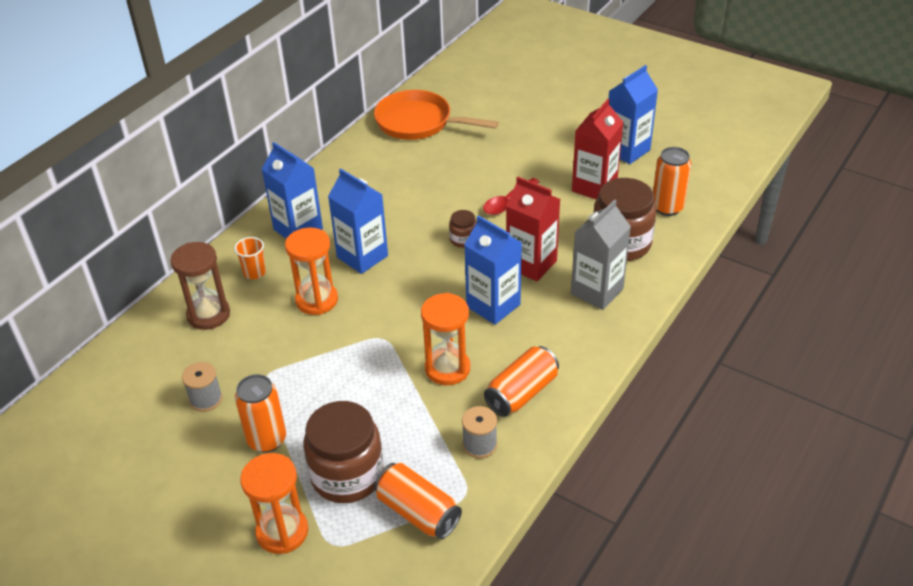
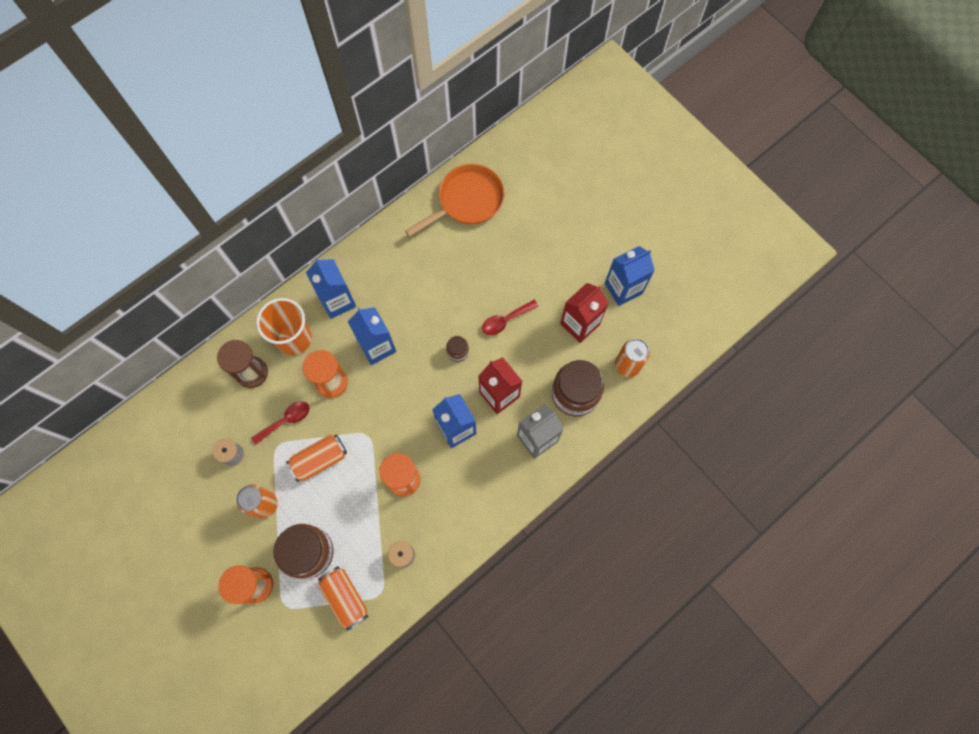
camera: 15 degrees right, 30 degrees up
(254, 272) = (294, 339): orange cup -> orange cup, size x2.06
(269, 349) = (286, 420): none -> red spoon
(418, 122) = (467, 201): orange pan -> orange pan turned 105 degrees clockwise
(522, 393) = (447, 519): orange can -> orange can (319, 460)

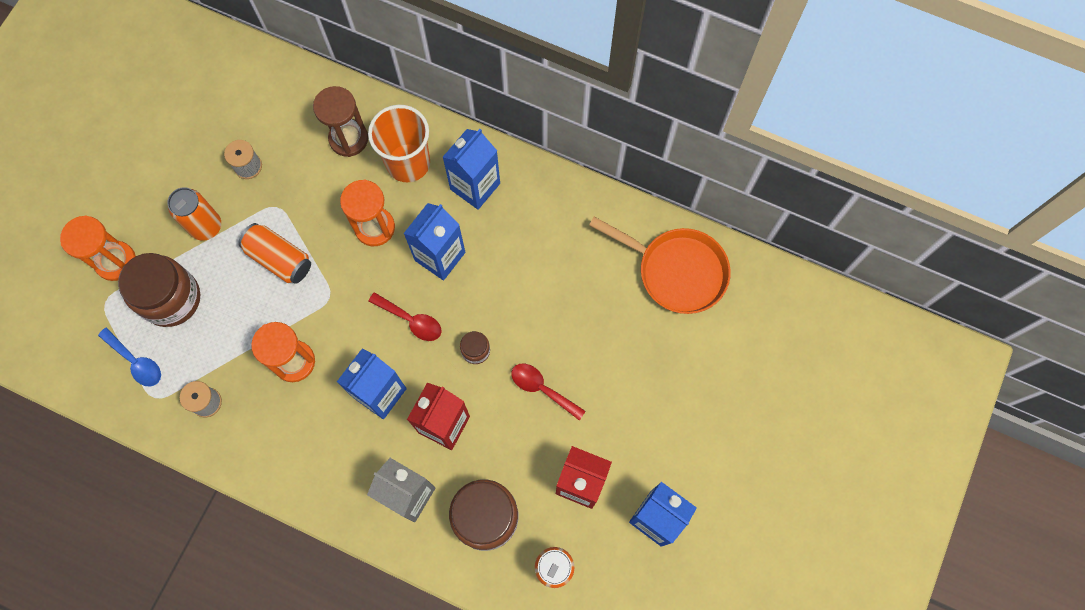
camera: 65 degrees right, 0 degrees up
(286, 420) = (309, 201): red spoon -> red spoon (411, 320)
(345, 597) = (136, 362): orange can -> blue spoon

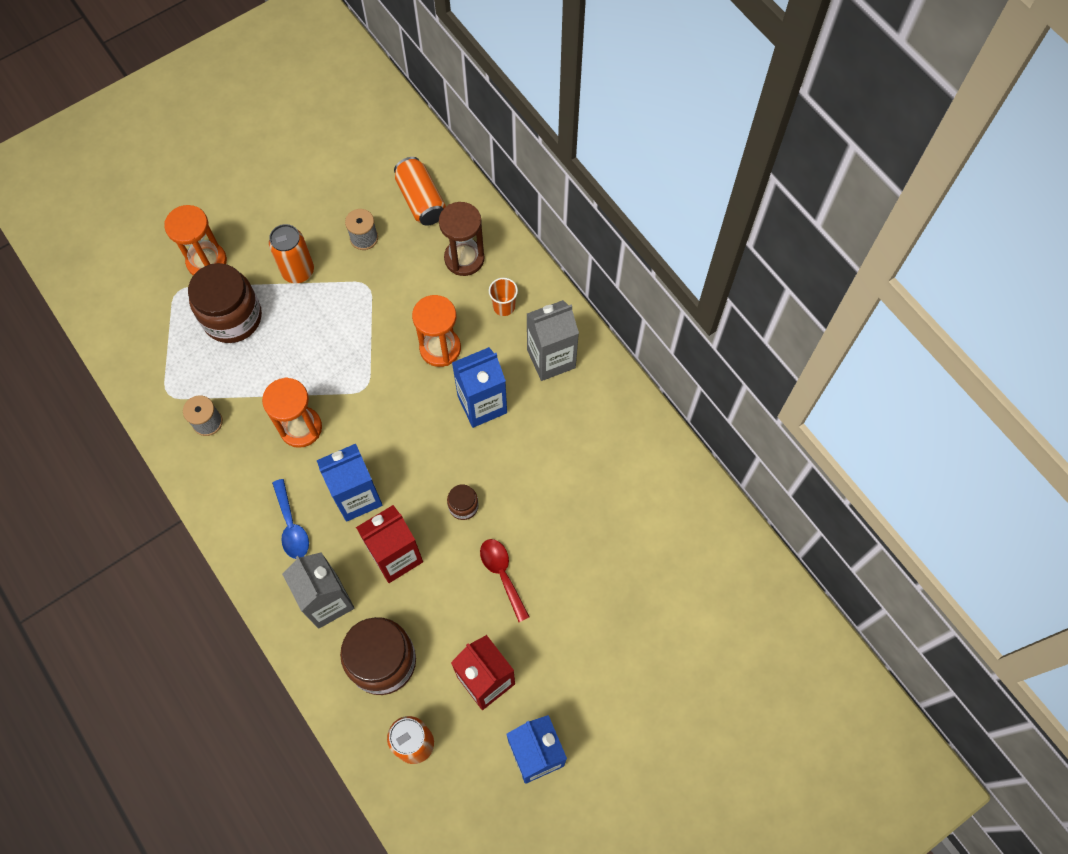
camera: 30 degrees right, 5 degrees down
(136, 362) = (172, 355): blue spoon -> blue spoon (291, 526)
(279, 259) = (342, 332): orange can -> orange can (421, 200)
(408, 162) = (504, 306): orange cup -> orange cup, size x0.49
(411, 320) = (422, 447): red spoon -> none
(475, 186) = (551, 359): blue carton -> grey carton
(676, 271) = (692, 536): orange pan -> none

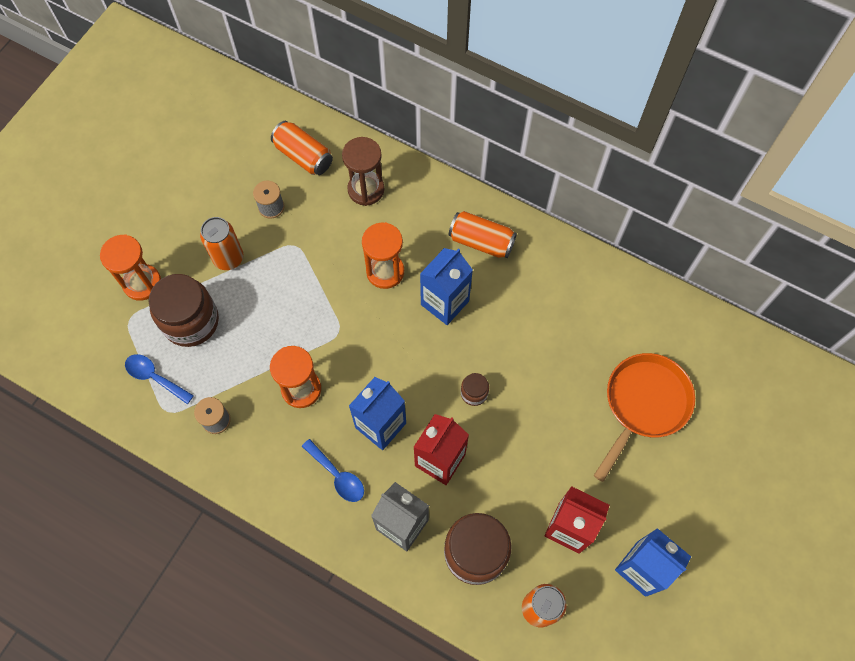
camera: 25 degrees left, 0 degrees up
(173, 356) = (155, 377): none -> blue spoon
(502, 574) = (536, 434): red spoon -> none
(504, 306) = (420, 215): orange cup -> none
(551, 359) = (481, 241): grey carton -> orange can
(627, 594) = (644, 404): none -> orange pan

